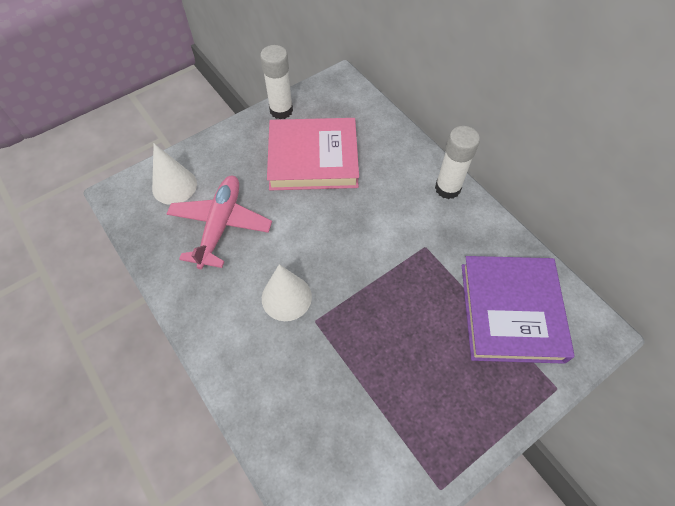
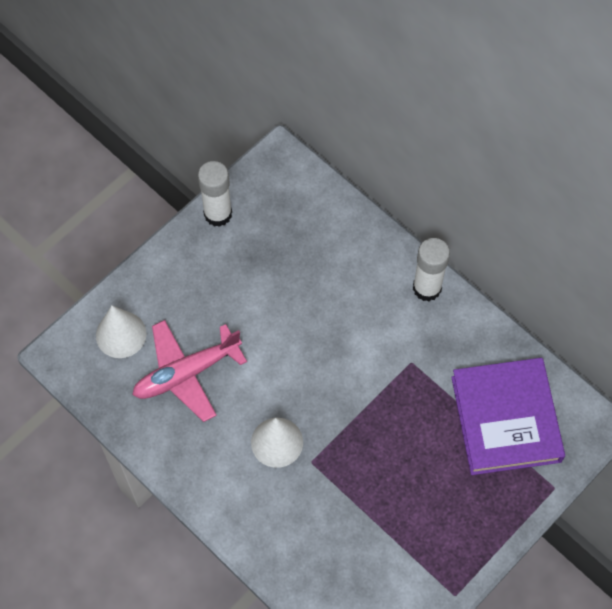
camera: 10 degrees left, 5 degrees up
(220, 225) = (186, 373): pink plane -> pink plane turned 120 degrees counterclockwise
(313, 158) = (270, 274): pink book -> none

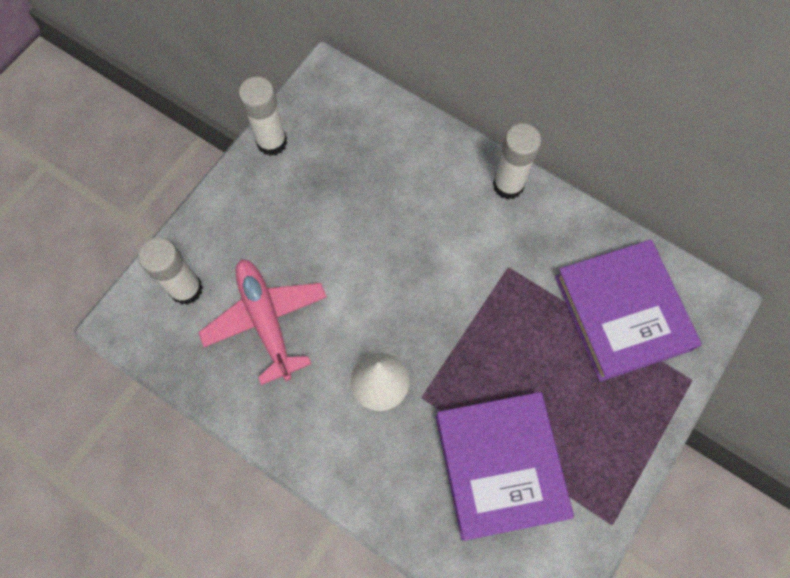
camera: 10 degrees left, 5 degrees up
(121, 334) = (186, 289): white cone -> white glue stick
(186, 373) = (266, 320): pink plane -> pink plane turned 105 degrees clockwise
(368, 531) = (500, 465): none -> purple book

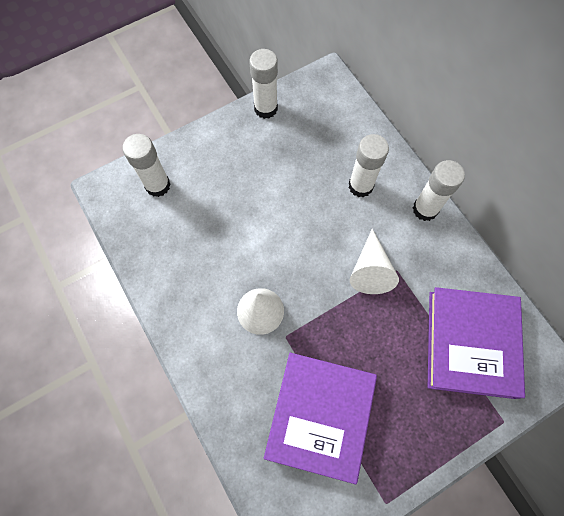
camera: 25 degrees right, 0 degrees up
(266, 320) = (201, 231): pink plane -> none
(425, 189) = (360, 186): none -> white glue stick
(480, 280) = (370, 270): none -> white cone

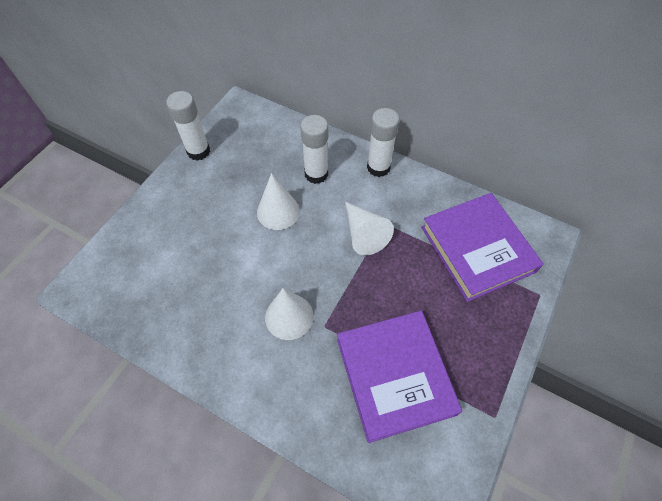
camera: 30 degrees left, 10 degrees down
(158, 185) = (130, 258): white glue stick -> none
(304, 206) = (278, 211): none -> white cone

